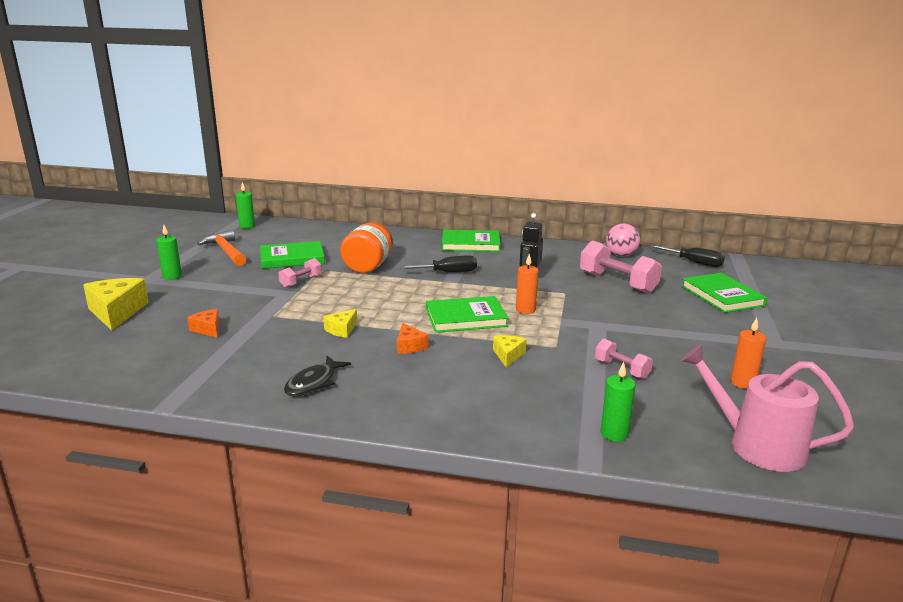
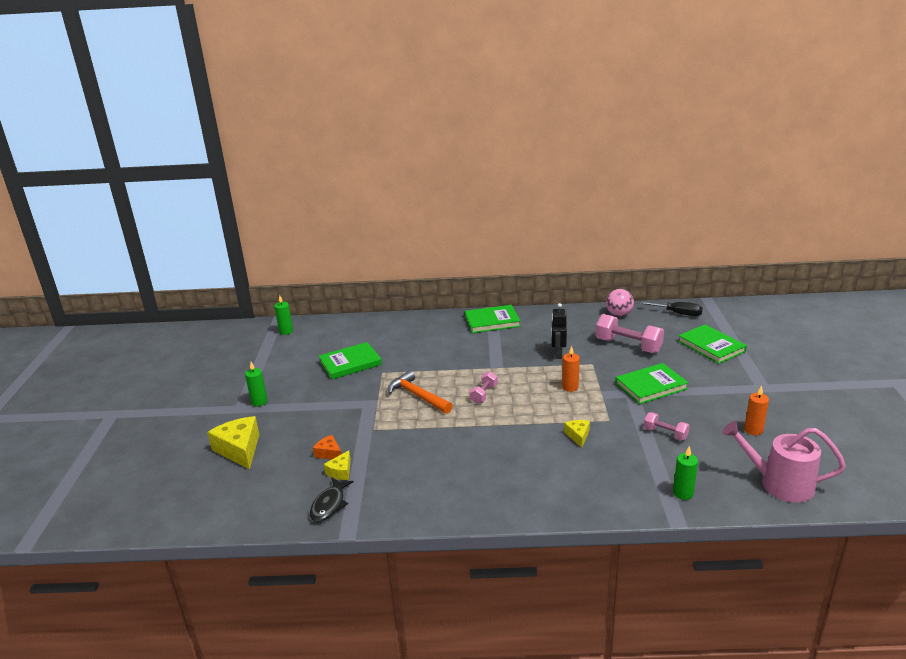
camera: 10 degrees left, 5 degrees up
(226, 251) = (287, 364): orange hammer -> orange hammer (418, 396)
(301, 282) = (374, 388): pink dumbbell -> pink dumbbell (484, 394)
(313, 383) = (446, 490): black fish -> black fish (329, 505)
(342, 330) = (437, 434): yellow cheese -> yellow cheese (340, 471)
(368, 266) = (420, 361): orange jar -> none
(409, 346) = (499, 441): orange cheese -> none
(448, 273) = (490, 357): black screwdriver -> none
(466, 318) = (528, 404): green book -> green book (651, 386)

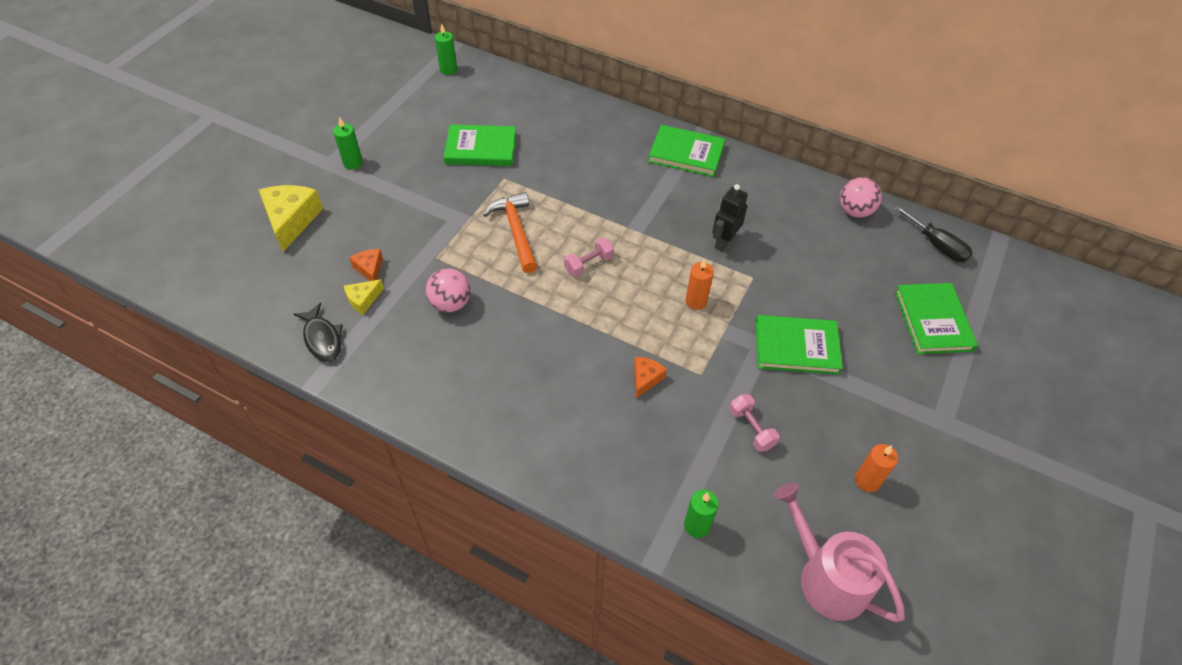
camera: 25 degrees right, 25 degrees up
(329, 505) = (322, 338): black fish -> black fish turned 75 degrees counterclockwise
(408, 449) = (450, 303): none -> pink ball
(578, 436) = (645, 379): yellow cheese -> orange cheese
(628, 346) = (822, 269): pink dumbbell -> none

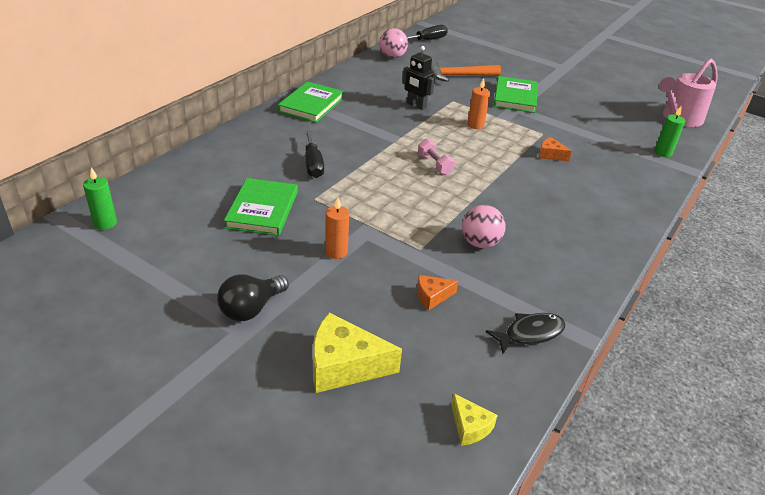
camera: 85 degrees left, 15 degrees down
(353, 163) = (251, 308): green candle -> black light bulb
(363, 300) = (476, 302): yellow cheese -> yellow cheese (470, 427)
(516, 231) = (390, 198): orange hammer -> orange hammer (459, 76)
(563, 170) = (313, 164): none -> black screwdriver
(751, 429) = (584, 123): pink dumbbell -> none
(867, 481) = (611, 95): orange candle -> orange candle (336, 252)
(933, 320) = (490, 54): green book -> none

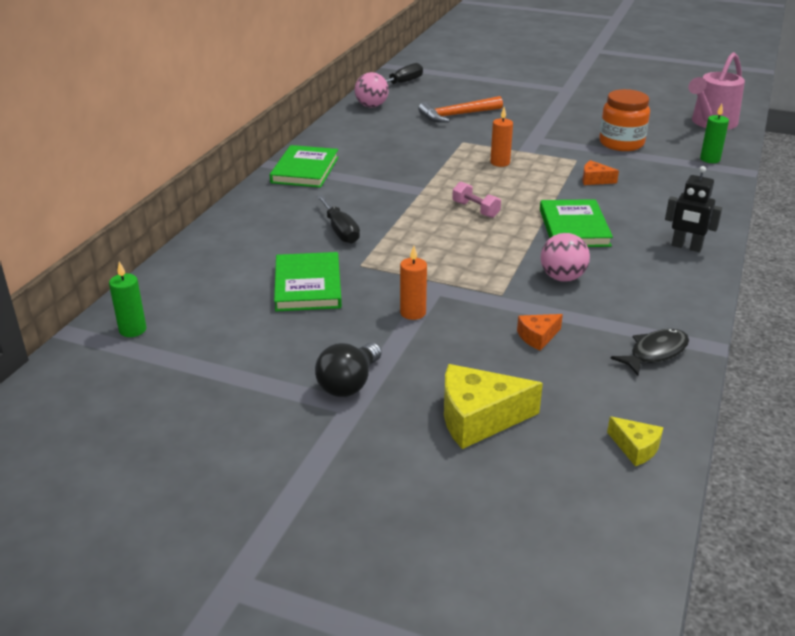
camera: 10 degrees left, 5 degrees down
(416, 105) = (424, 153): black robot -> black robot (686, 247)
(515, 97) = (529, 128): green book -> green book (574, 227)
(589, 124) = (621, 143): none -> orange jar

